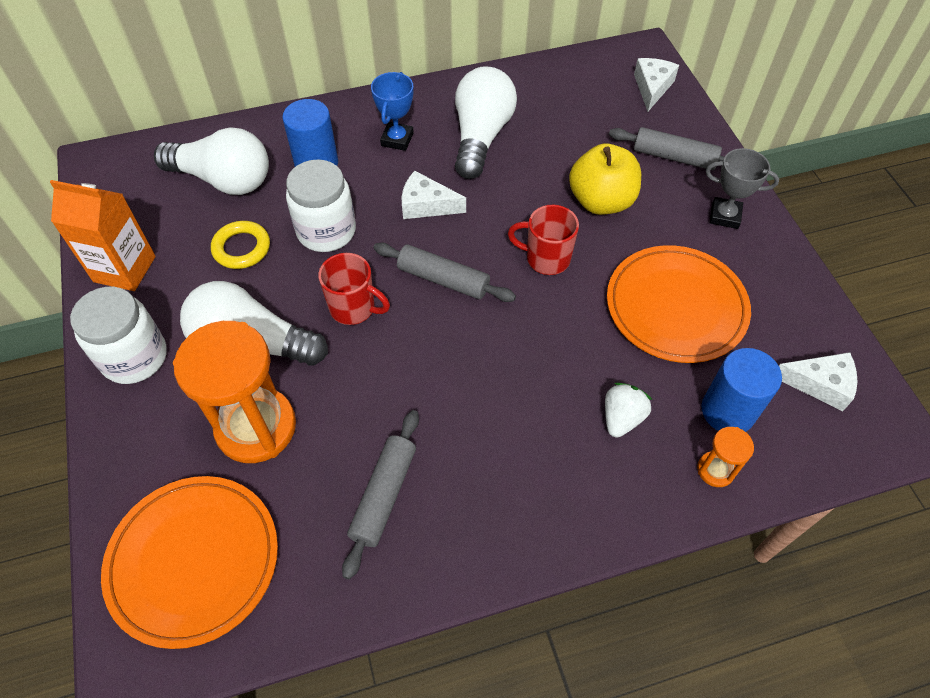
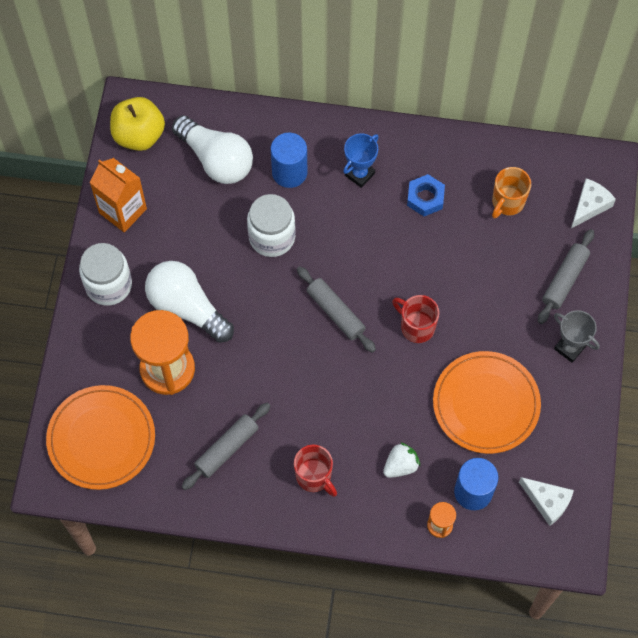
camera: 25 degrees right, 10 degrees up
(241, 248) = (207, 227): yellow ring -> none
(354, 308) = (264, 309): red mug -> red mug (314, 477)
(426, 205) = (353, 244): white cheese -> none
(481, 136) = (425, 198): white light bulb -> blue nut
(569, 112) = (507, 202): none -> orange mug
(601, 201) = (484, 296): yellow apple -> yellow apple (139, 135)
(674, 157) = (565, 280): grey rolling pin -> grey rolling pin turned 75 degrees clockwise

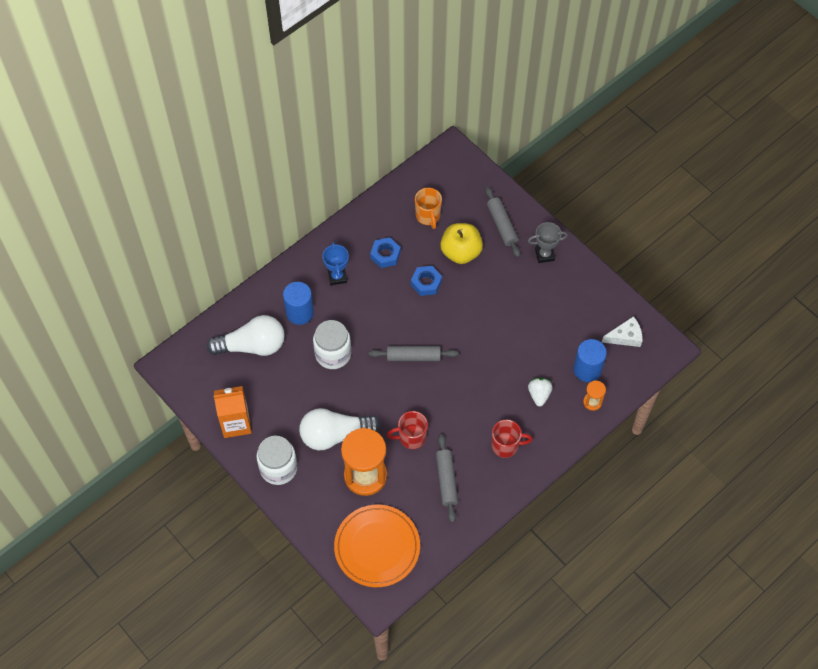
camera: 50 degrees left, 5 degrees down
(139, 135) = (193, 376): yellow apple -> yellow apple (461, 252)
(416, 327) = (461, 321): red mug -> red mug (411, 437)
(429, 260) = (426, 283): none -> blue nut
(486, 404) = (540, 322): orange plate -> none
(589, 206) = (469, 178): white cheese -> none

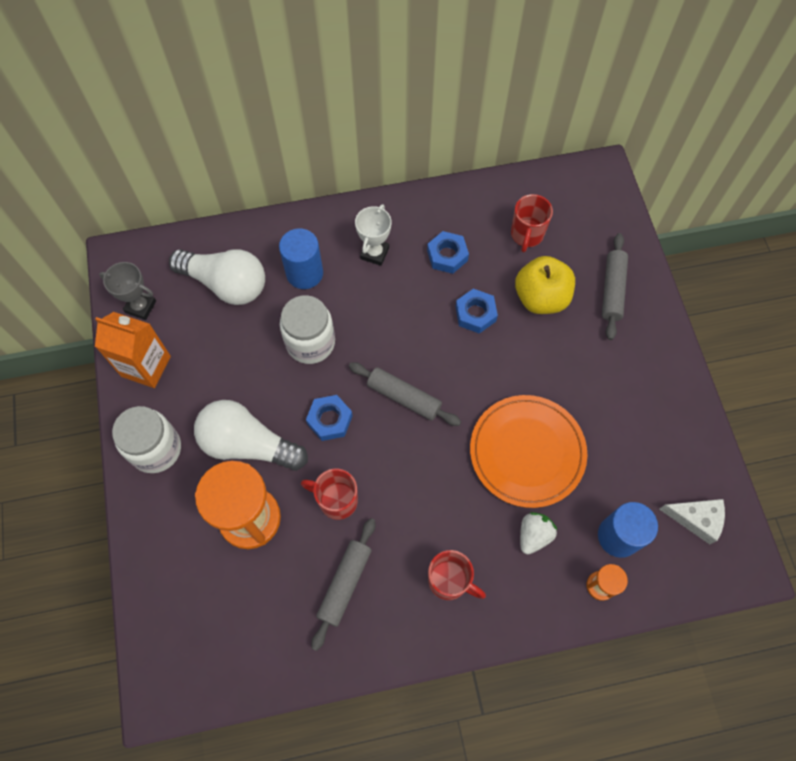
camera: 30 degrees right, 5 degrees up
(337, 277) = (374, 253): blue trophy -> white trophy
(376, 394) = (329, 420): none -> blue nut
(377, 547) = (203, 623): orange plate -> orange plate (527, 452)
(428, 216) = (526, 235): orange mug -> red mug
(544, 255) = (646, 354): grey trophy -> grey trophy (140, 307)

